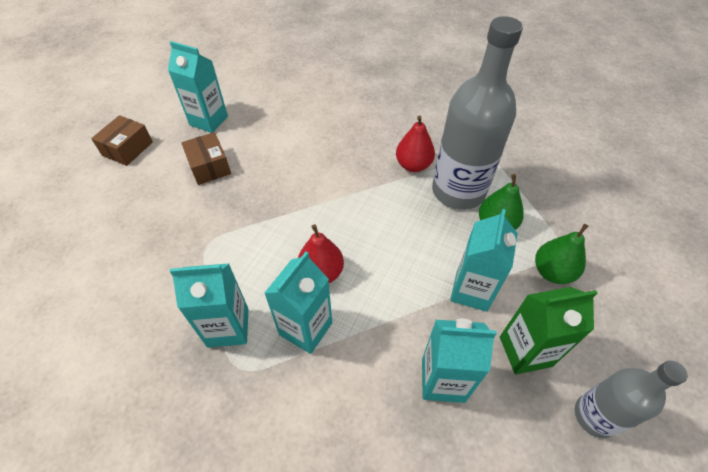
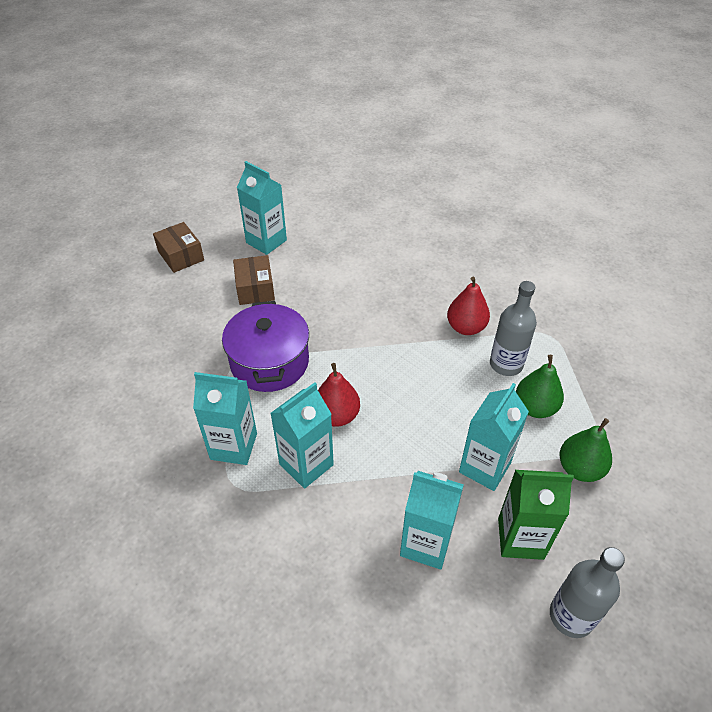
camera: 15 degrees right, 5 degrees down
(127, 148) = (181, 256): brown box -> brown box turned 75 degrees counterclockwise
(242, 234) = (269, 362): none -> purple pot
(458, 191) = (506, 364): grey bottle -> grey bottle, size x0.57

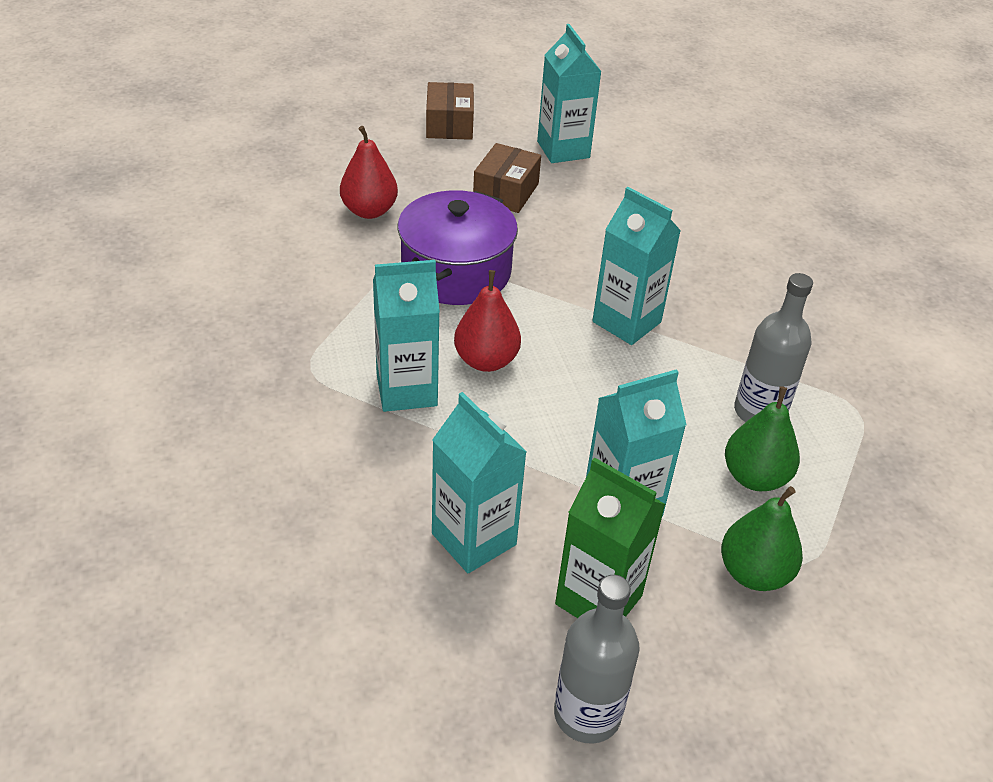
camera: 30 degrees right, 5 degrees down
(233, 446) = (343, 333): turquoise carton -> turquoise carton (626, 322)
(466, 327) = (741, 347): red pear -> red pear (369, 211)

